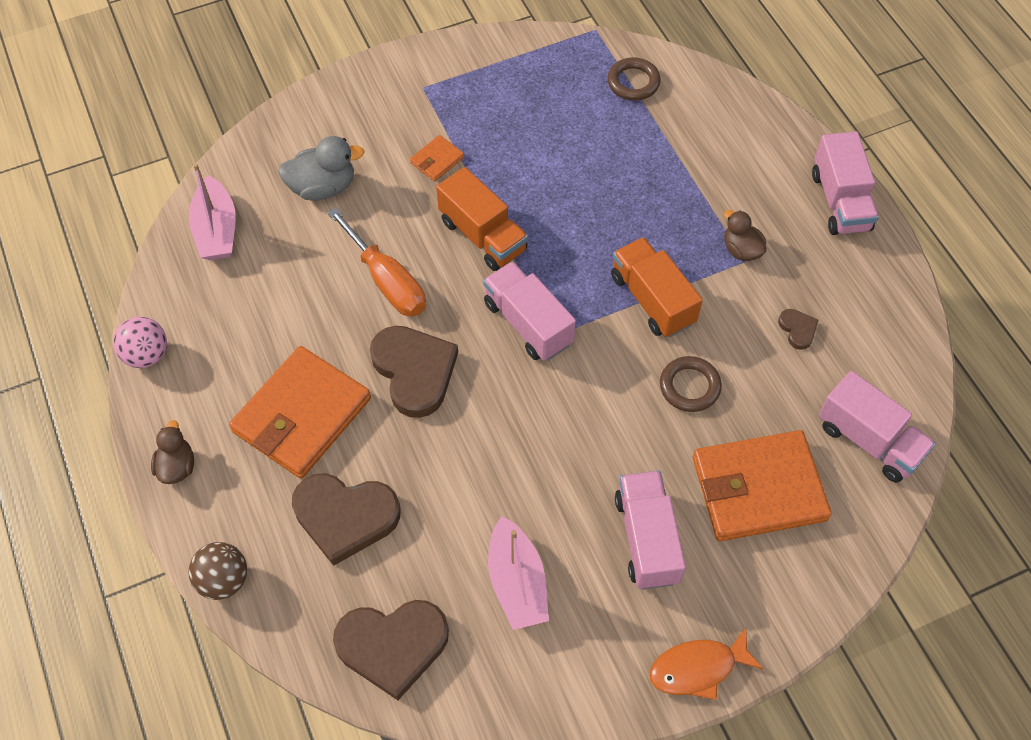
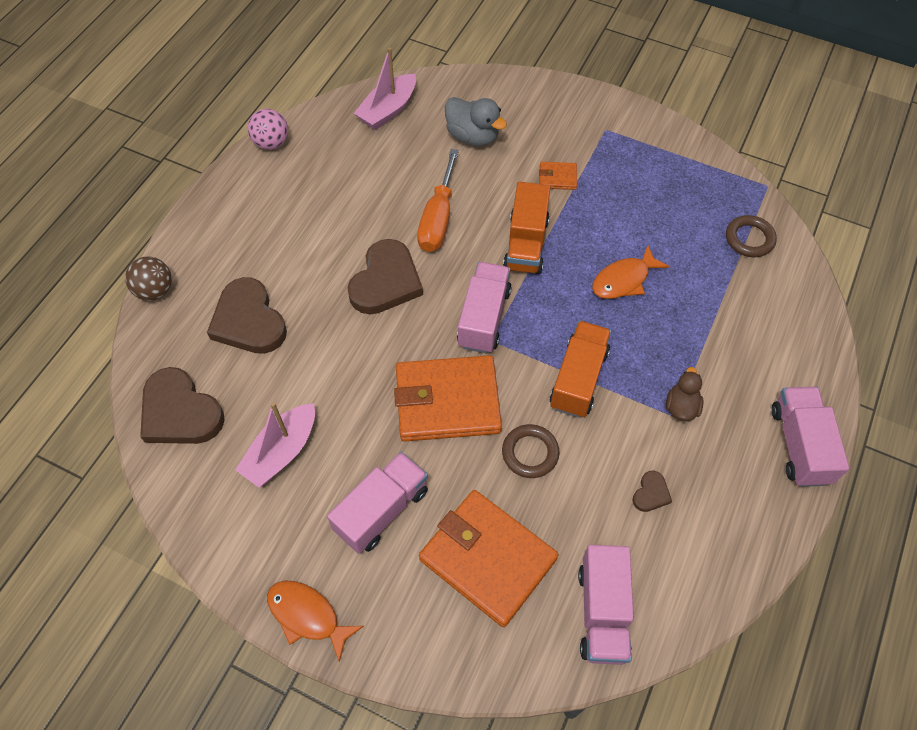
camera: 50 degrees right, 0 degrees up
(177, 466) = (210, 212): brown duck -> none
(302, 415) = (300, 246): orange wallet -> orange wallet (447, 401)
(589, 195) = (624, 280): none -> orange fish
(840, 201) = (799, 445): pink truck -> pink truck turned 135 degrees clockwise

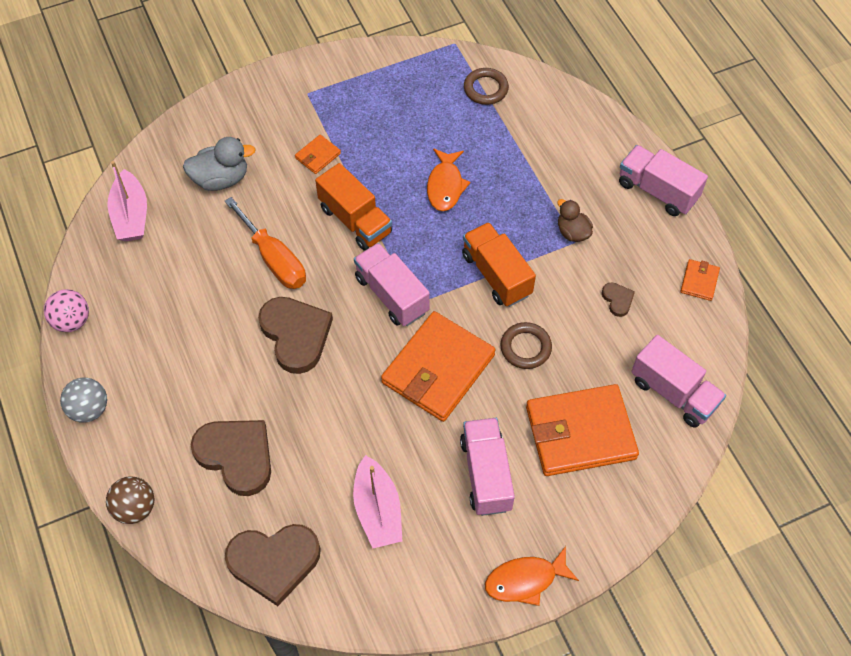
camera: 50 degrees left, 0 degrees up
(211, 205) = (89, 409): none -> grey ball
(249, 321) = (236, 456): brown heart -> brown heart turned 150 degrees counterclockwise
(742, 551) = (699, 281): none -> orange wallet

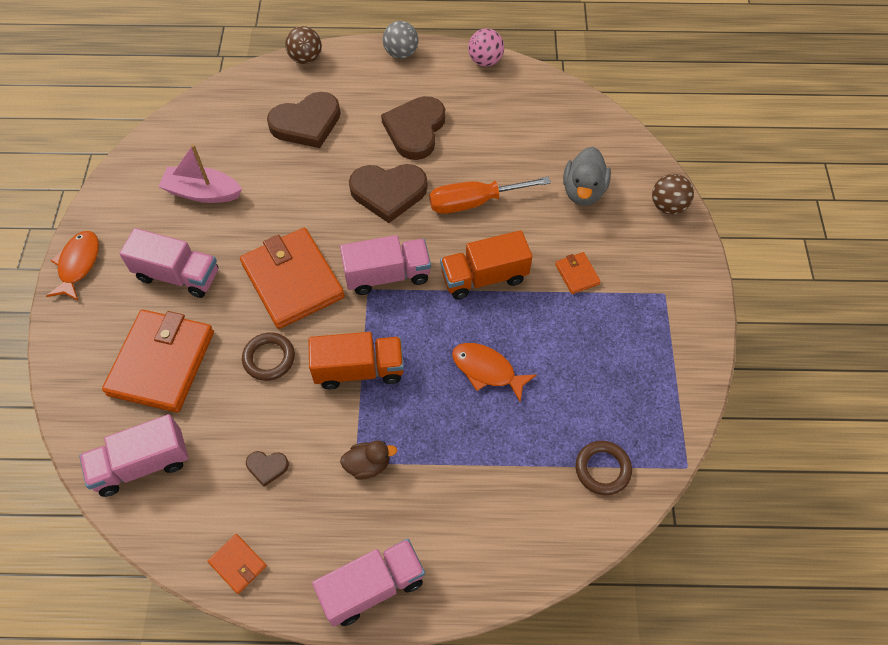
camera: 115 degrees right, 0 degrees up
(131, 215) = (572, 120): pink boat -> none
(210, 114) = (668, 206): none -> brown ball
(274, 562) = (210, 120): brown heart -> brown heart (415, 130)

